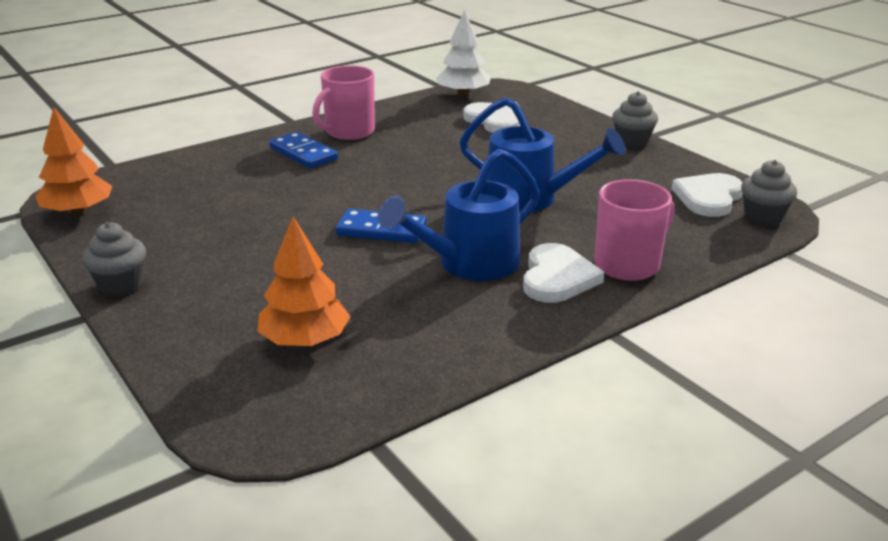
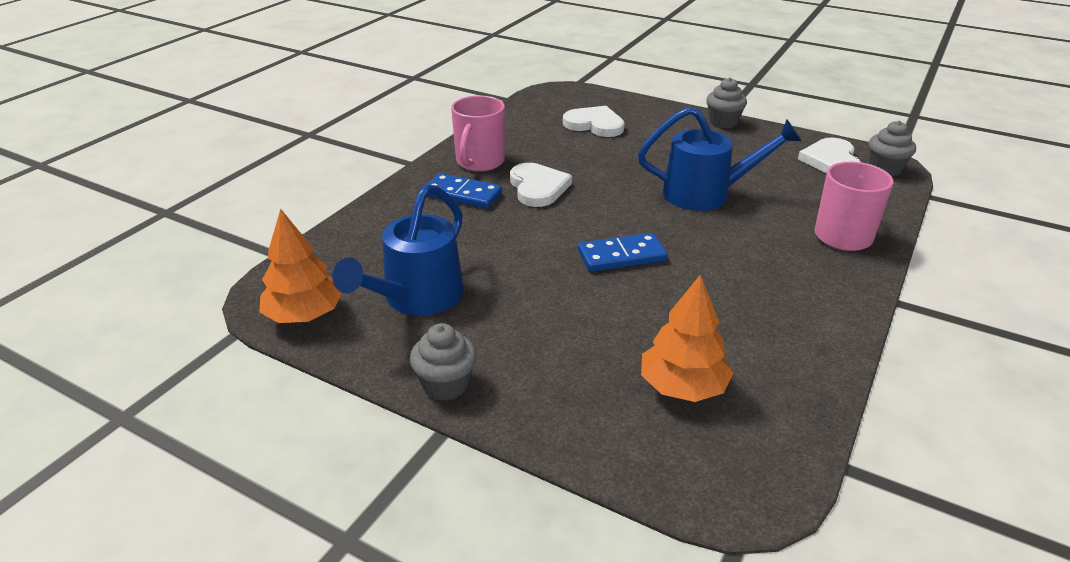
camera: 25 degrees left, 5 degrees up
(463, 94) = (538, 103): white tree -> none
(468, 264) = (728, 270): blue watering can -> blue watering can (416, 299)
(557, 278) = (807, 263): white heart -> white heart (538, 187)

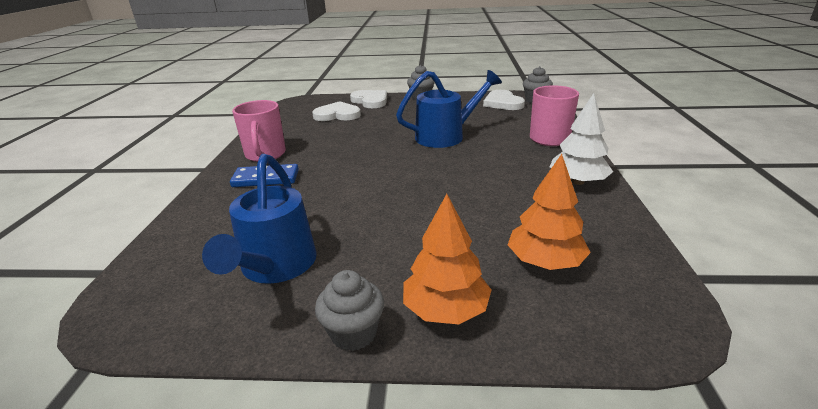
camera: 25 degrees left, 5 degrees down
(304, 315) = (164, 320): orange tree -> orange tree (446, 310)
(538, 187) = (324, 160): white heart -> white heart (370, 101)
(621, 256) = (422, 187): blue domino -> none
(818, 308) = (577, 181): none -> white tree

